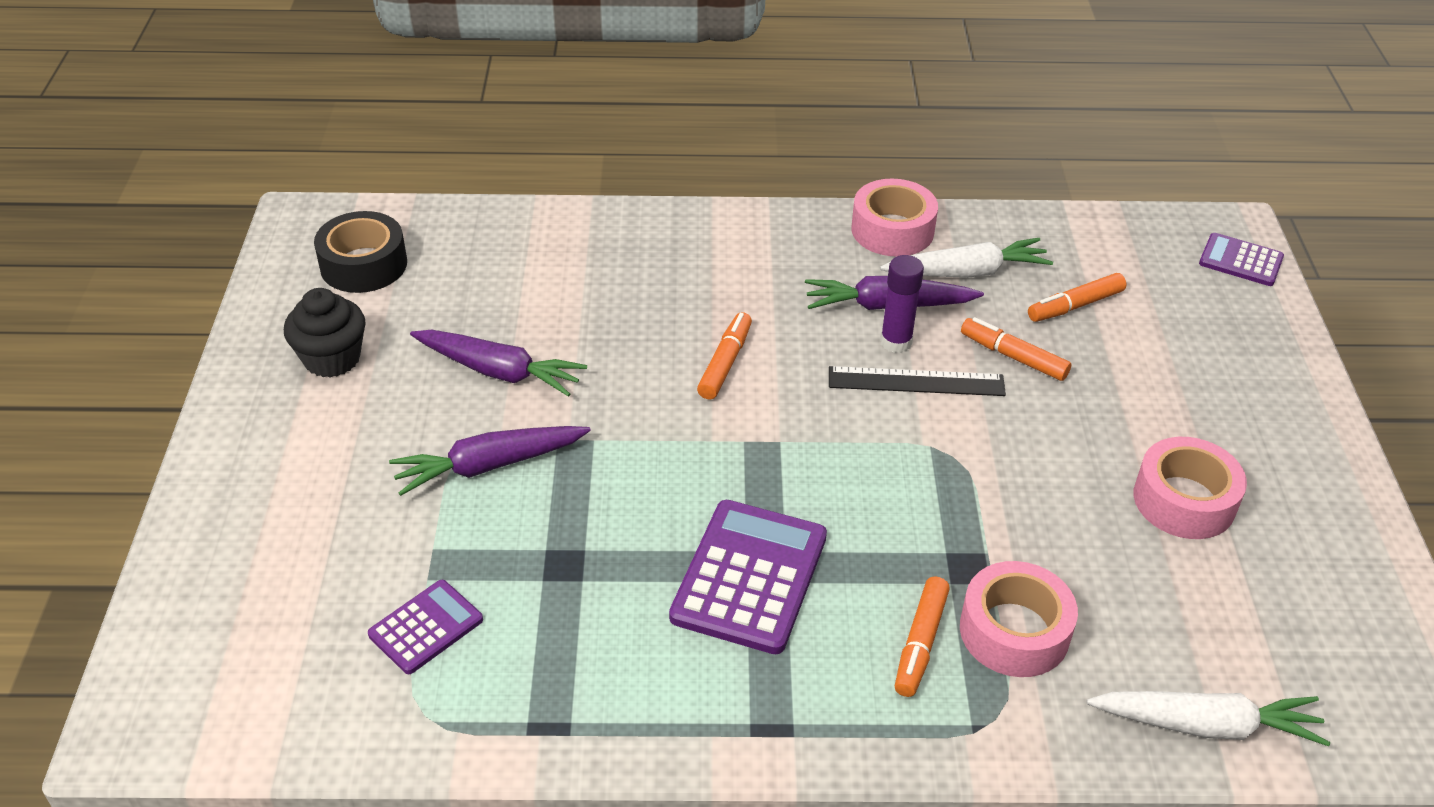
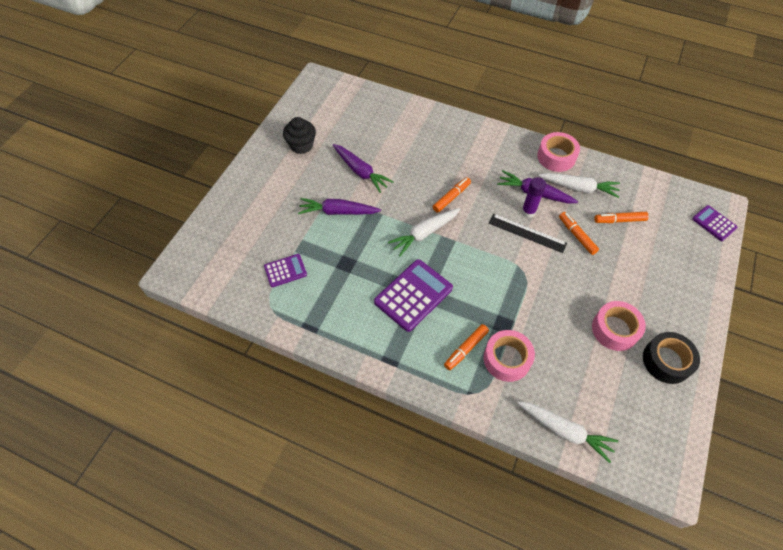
camera: 25 degrees right, 15 degrees up
(363, 265) = (331, 107): black tape -> black tape (666, 361)
(707, 448) = (424, 233): none -> white carrot

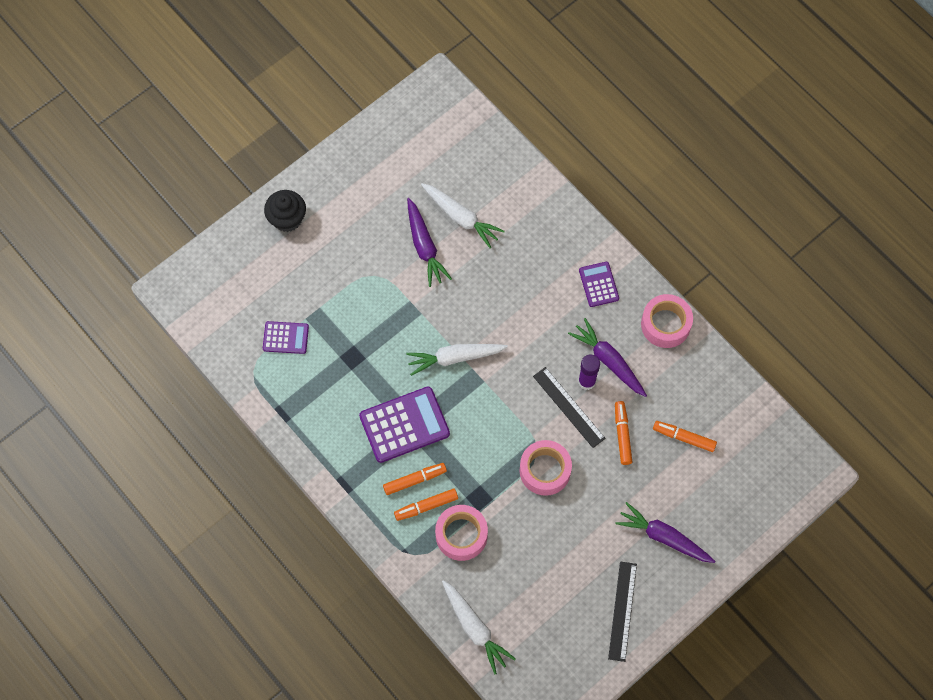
camera: 25 degrees right, 10 degrees up
(301, 145) = (374, 180): black cupcake -> black cupcake (287, 219)
(338, 212) = (374, 289): purple carrot -> purple carrot (664, 537)
(451, 197) = (510, 325): orange marker -> orange marker (414, 480)
(578, 188) = (664, 377): white carrot -> white carrot (461, 217)
(615, 329) = (592, 556): pink tape -> pink tape (545, 470)
(666, 361) = (622, 611): black tape -> black ruler
(714, 223) = (791, 489): purple calculator -> purple calculator (599, 284)

